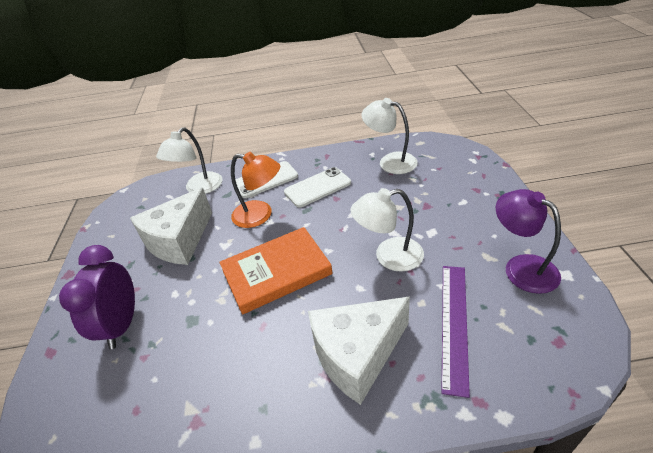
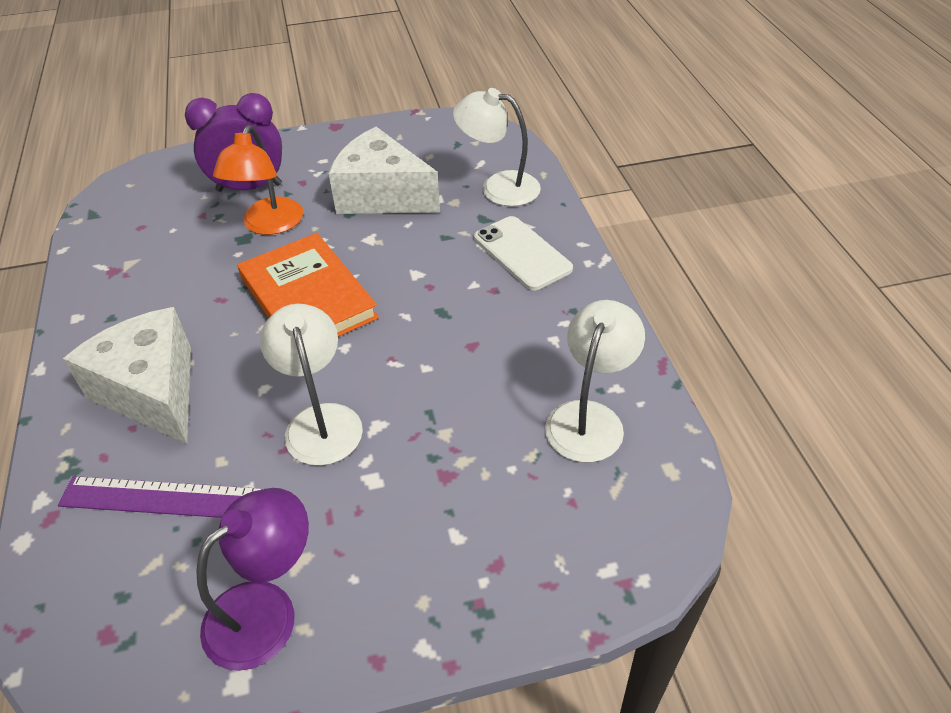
camera: 80 degrees right, 5 degrees up
(260, 215) = (430, 262): orange lamp -> orange lamp (268, 225)
(317, 187) = (501, 319): white phone -> none

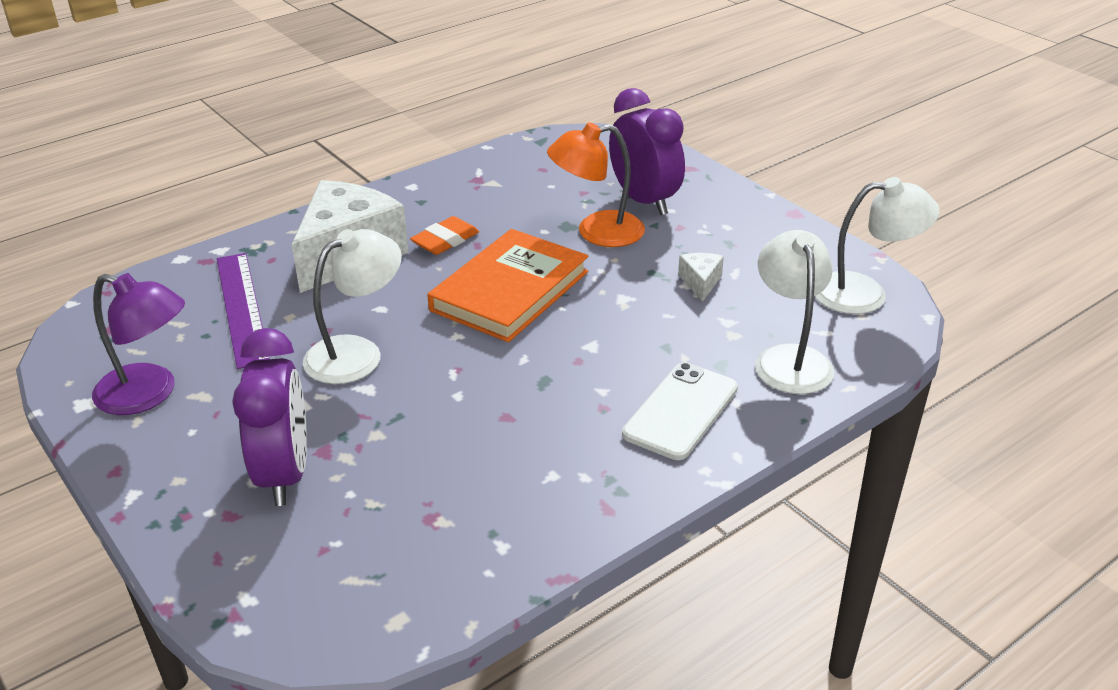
camera: 65 degrees right, 10 degrees down
(194, 317) = (445, 240): none -> orange eraser
(382, 195) = (700, 282): white cheese -> white cheese, size x0.41
(462, 511) = (284, 474): none -> purple clock
(589, 418) = (444, 534): white lamp -> white lamp (865, 294)

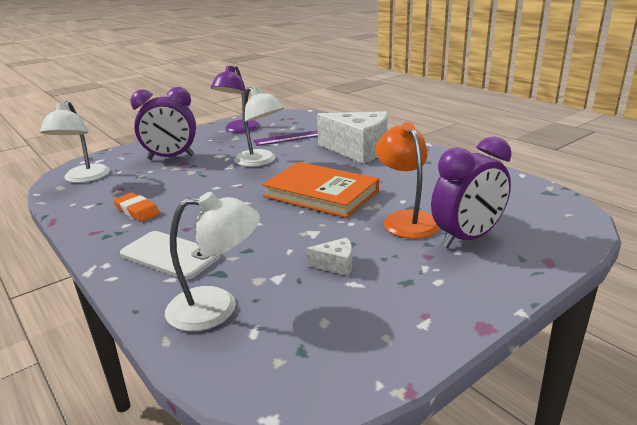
camera: 90 degrees right, 10 degrees down
(445, 240) = (380, 172): orange eraser -> orange eraser (137, 211)
(865, 294) = (319, 368): white lamp -> white lamp (83, 178)

